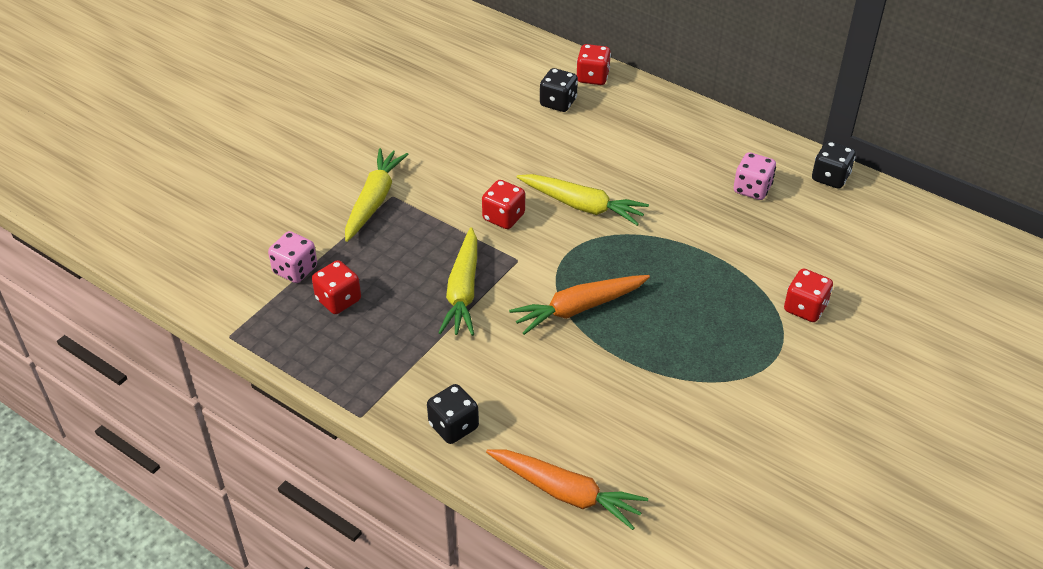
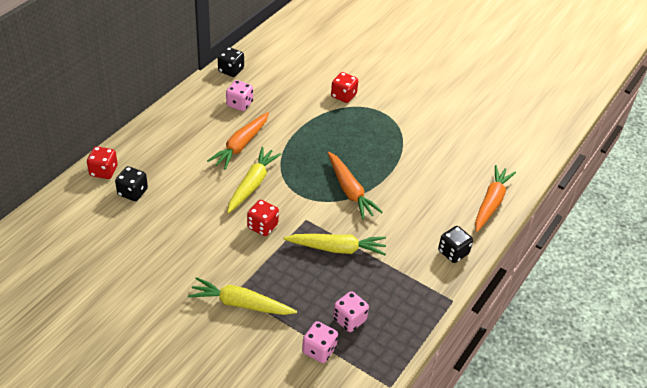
camera: 95 degrees left, 0 degrees up
(338, 300) = (349, 320): red dice -> pink dice
(660, 193) = (241, 145): none -> orange carrot

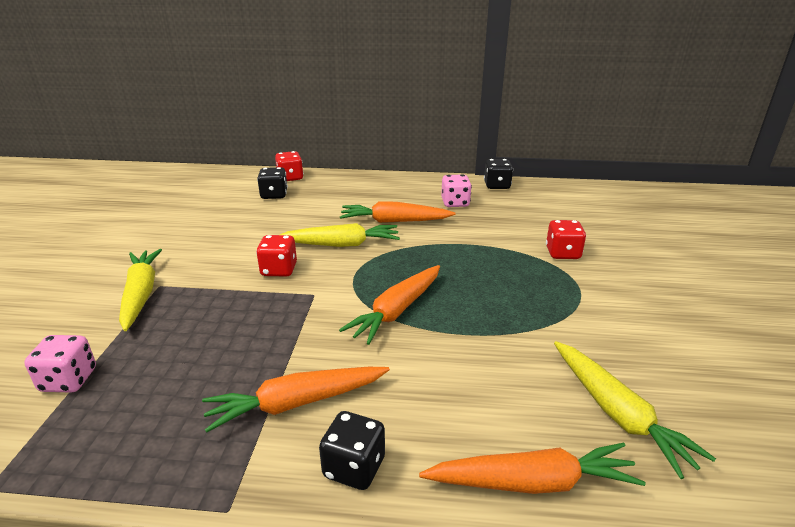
camera: 65 degrees right, 15 degrees down
(337, 248) = (277, 334): yellow carrot -> yellow carrot (617, 413)
(349, 320) = (138, 390): pink dice -> none
(400, 258) = (296, 403): none -> orange carrot

